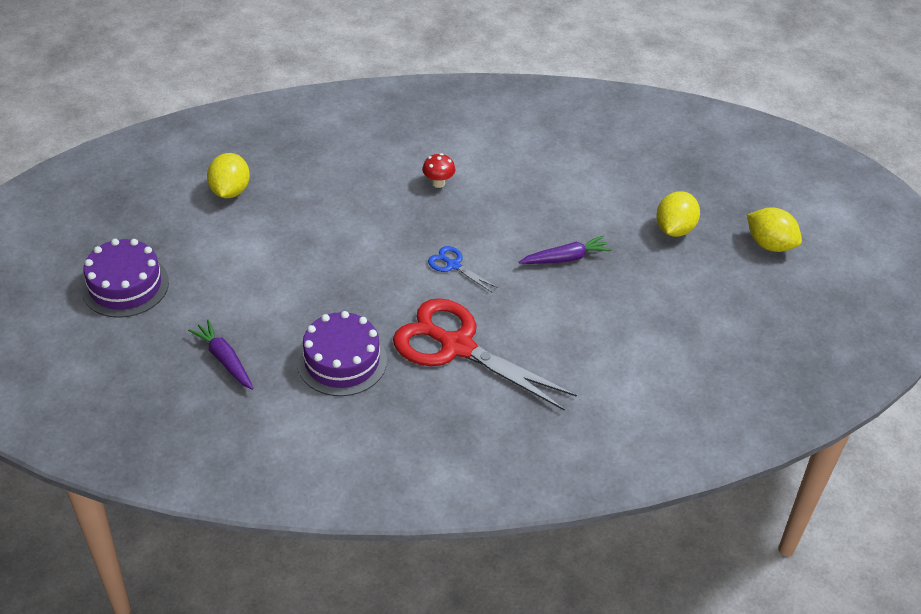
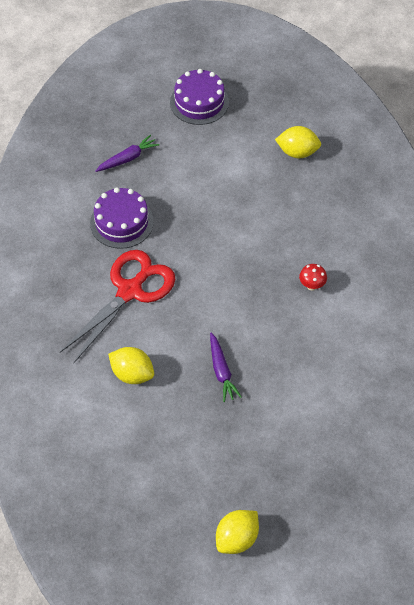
camera: 95 degrees right, 10 degrees up
(453, 265) = (215, 292): blue scissors -> none
(674, 229) = (257, 460): yellow lemon -> yellow lemon (132, 374)

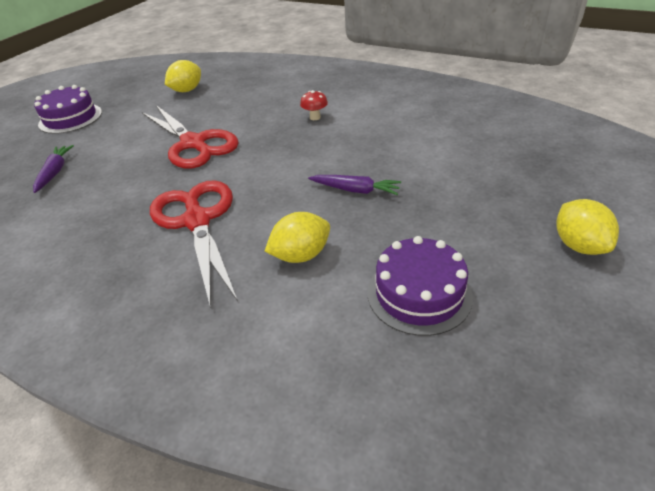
camera: 55 degrees left, 15 degrees down
(121, 222) = (113, 199): purple cake -> purple cake (419, 293)
(217, 221) = (193, 143): none -> red scissors

